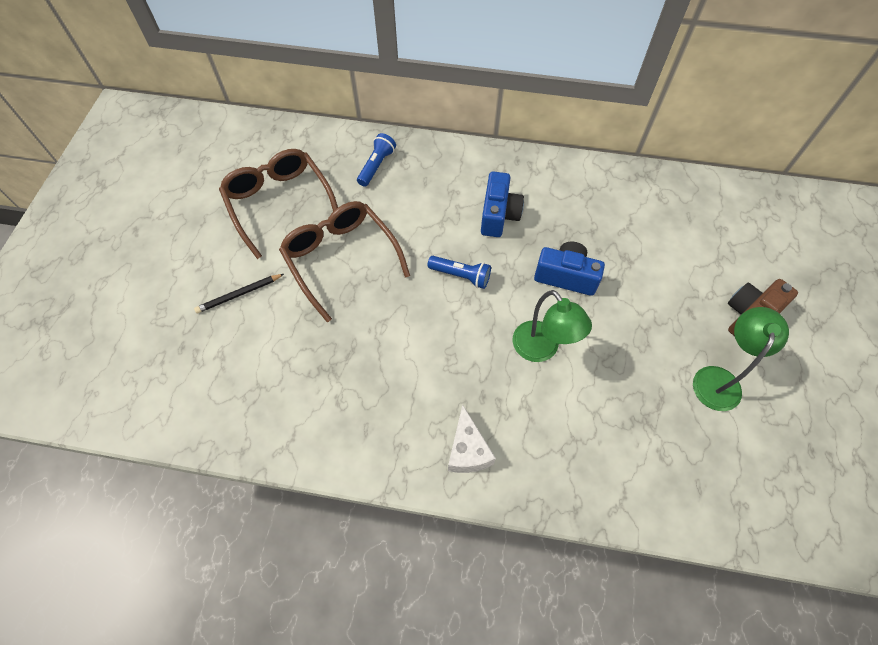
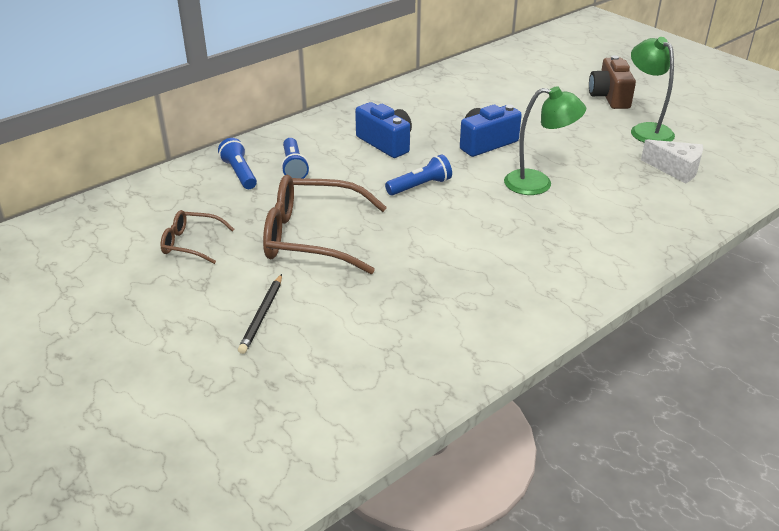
camera: 50 degrees left, 25 degrees down
(279, 203) = (191, 243): brown glasses -> brown glasses, size x0.52
(412, 187) = (293, 167): none -> blue flashlight
(467, 450) = (591, 259): white cheese -> white cheese (676, 169)

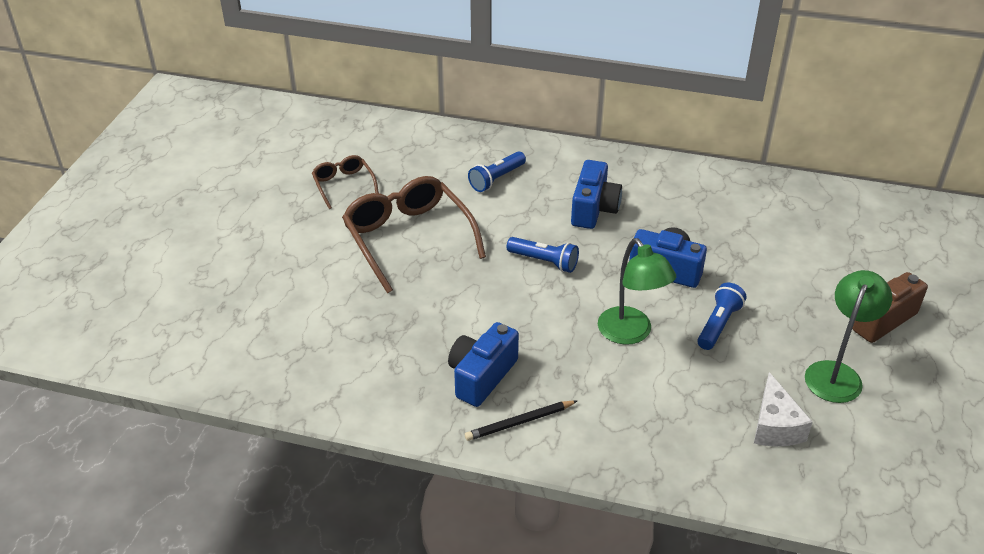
camera: 55 degrees right, 5 degrees up
(240, 173) = (457, 157): blue flashlight -> blue flashlight (718, 325)
(262, 315) = (290, 263): black pencil -> black pencil (519, 422)
(521, 266) = (481, 376): none -> blue camera

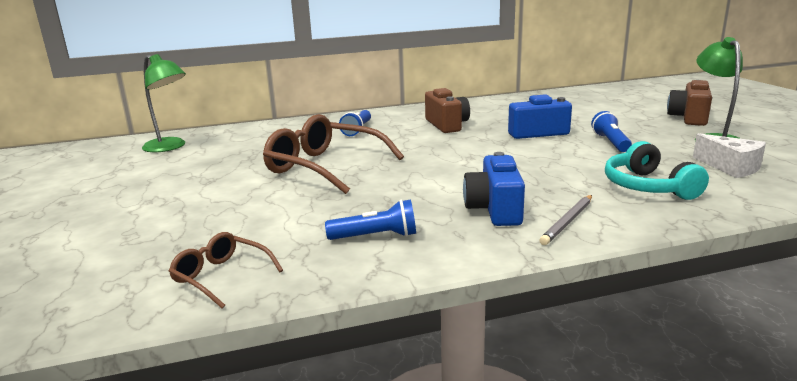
camera: 30 degrees left, 20 degrees down
(343, 185) = (231, 159): brown glasses -> brown glasses (221, 276)
(519, 422) = (568, 221): black pencil -> grey pencil
(544, 262) = (449, 150): blue flashlight -> blue flashlight (376, 237)
(594, 209) = (447, 125): blue camera -> brown camera
(630, 333) = (565, 160): green lamp -> green lamp (170, 147)
(650, 413) = (648, 187): none -> turquoise headphones

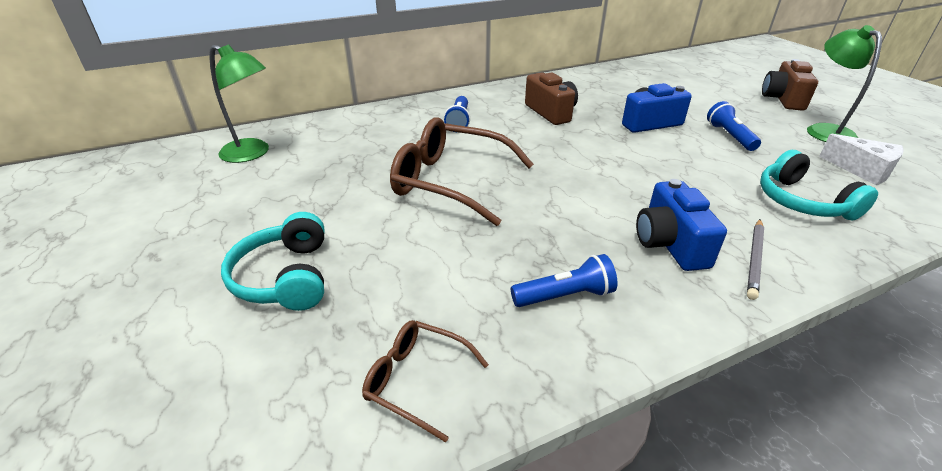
camera: 10 degrees left, 15 degrees up
(154, 217) = (285, 277): none -> turquoise headphones

